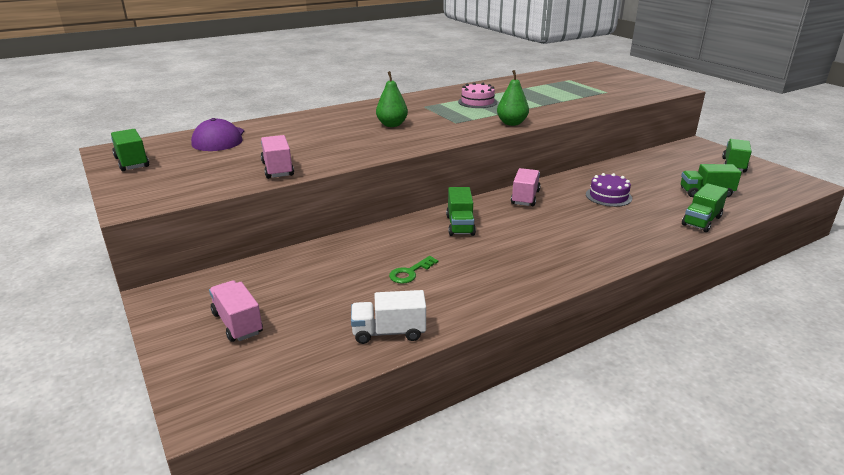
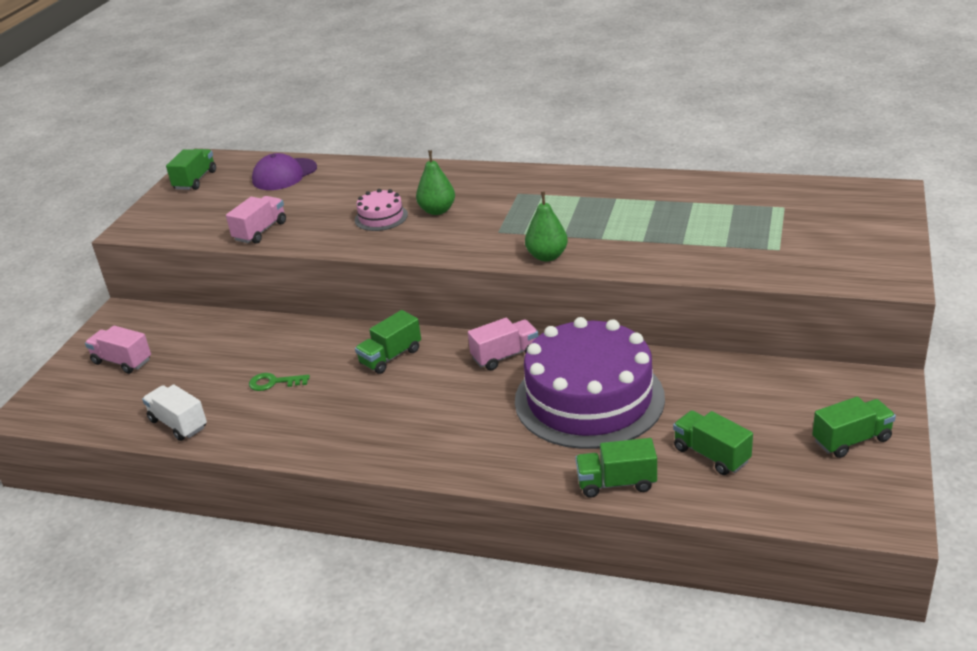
camera: 50 degrees right, 5 degrees up
(237, 323) = (122, 361): pink truck -> pink truck turned 75 degrees counterclockwise
(477, 102) = (584, 207): pink cake -> pink cake (381, 217)
(608, 196) = (589, 399): purple cake -> purple cake, size x2.38

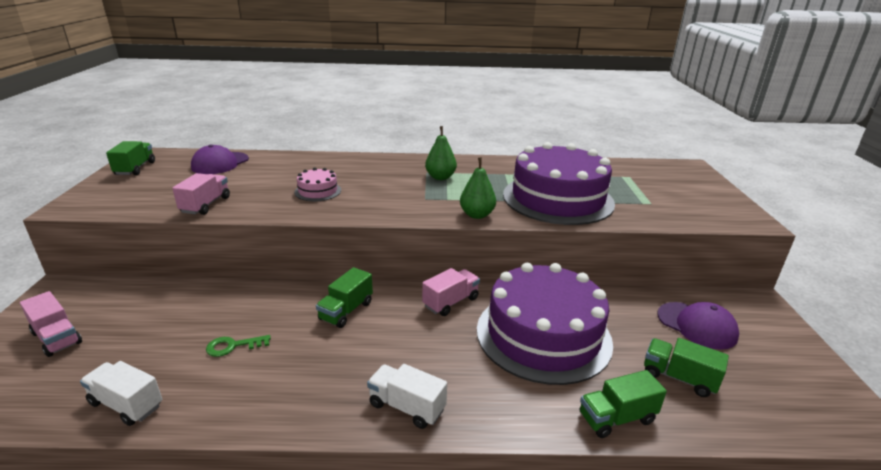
camera: 20 degrees left, 5 degrees down
(122, 361) = (57, 338): pink truck -> pink truck turned 150 degrees counterclockwise
(417, 451) = (407, 407): none -> white truck
(437, 210) = (365, 185): green pear -> green pear (440, 177)
(660, 238) = (557, 199): none -> purple cake
(778, 404) = (697, 325): none -> purple cap
(851, 440) = (775, 351): green truck -> none

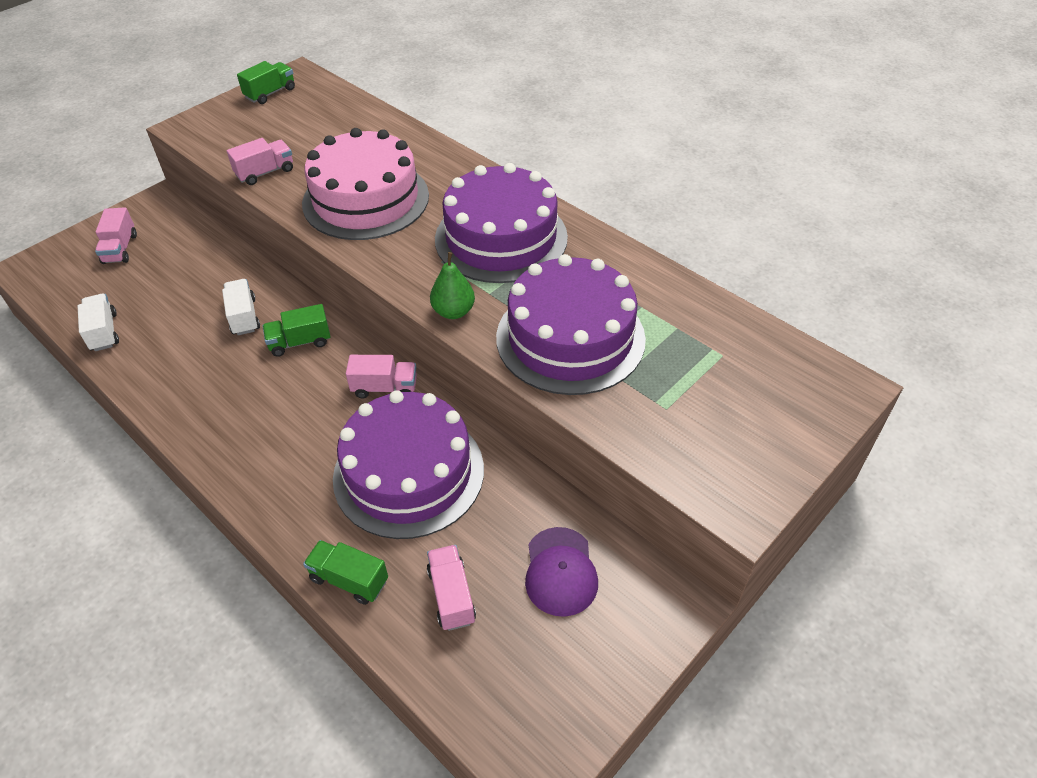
camera: 45 degrees right, 20 degrees up
(220, 163) = (338, 116): purple cap -> none
(233, 346) = (198, 325): green key -> none
(318, 191) = (366, 199): pink cake -> pink cake, size x2.38
(407, 407) = (234, 455): white truck -> white truck (244, 317)
(440, 177) = (501, 238): green pear -> purple cake
(679, 378) = (451, 596): green truck -> pink truck

